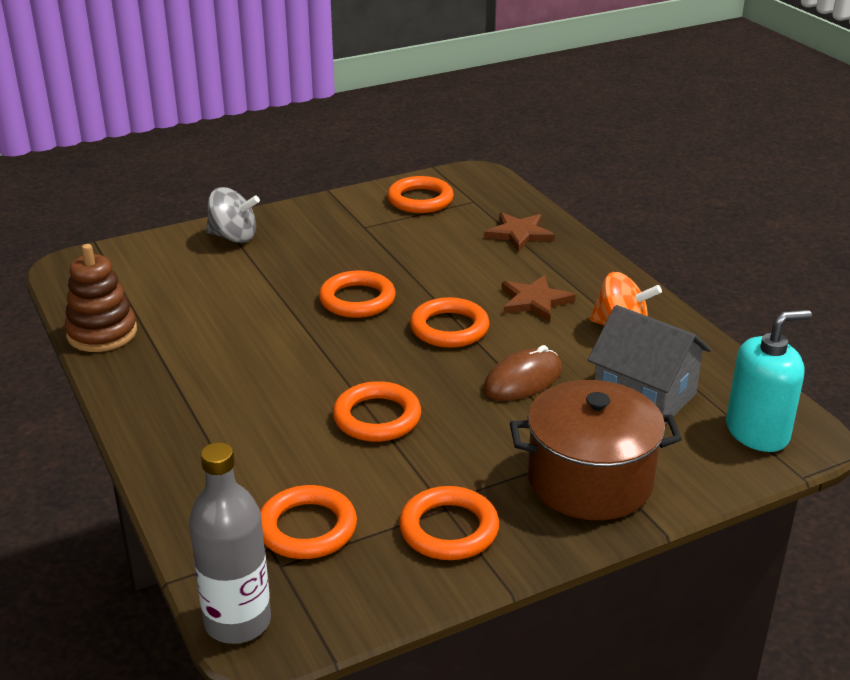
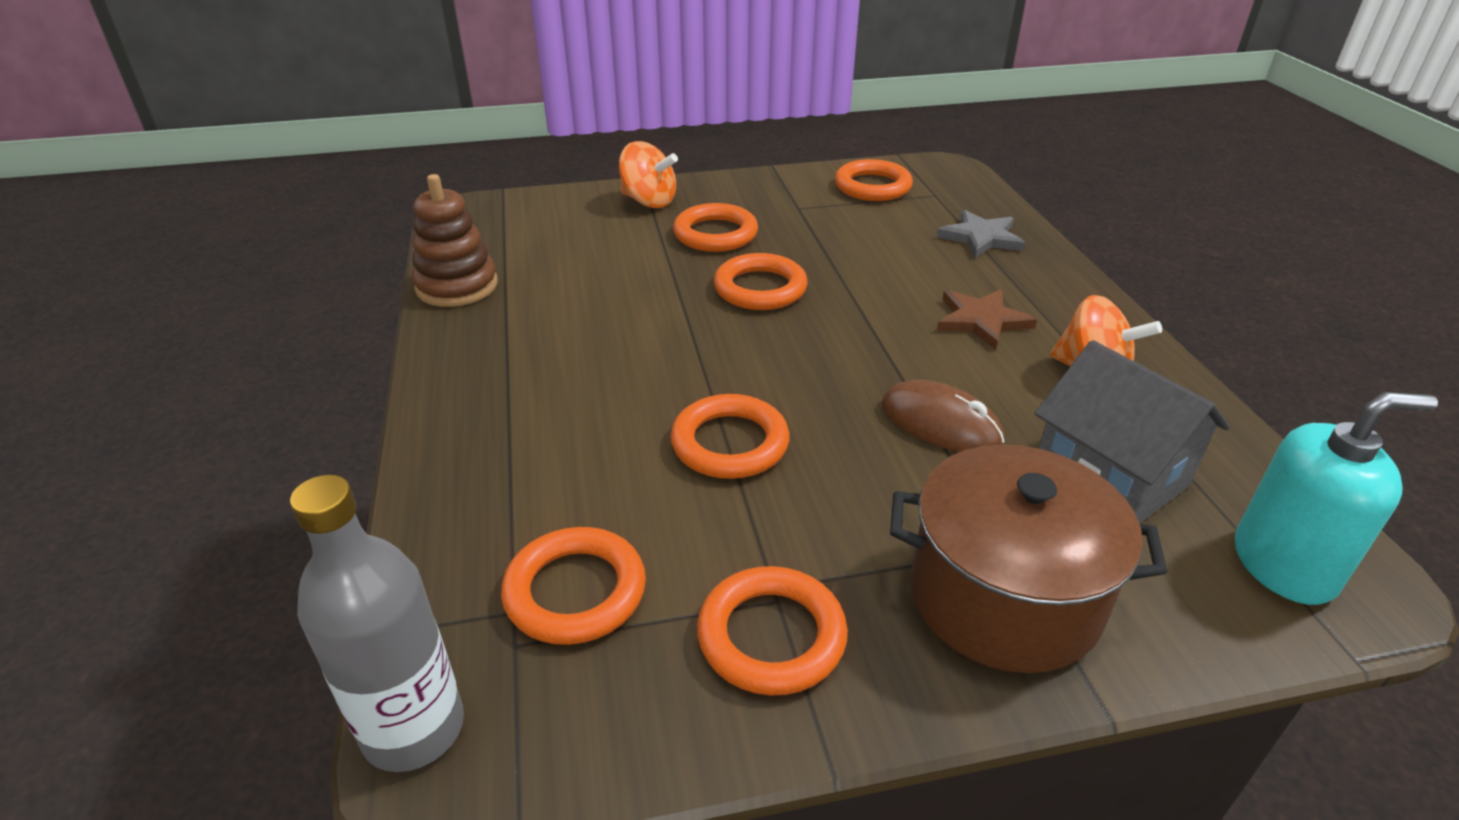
camera: 15 degrees right, 5 degrees up
(233, 237) = (649, 201): grey spinning top -> orange spinning top
(449, 328) = (861, 339): orange ring -> orange ring (715, 234)
(519, 234) = (981, 237): brown star -> grey star
(523, 380) = (940, 423): brown mouse -> brown mouse turned 60 degrees clockwise

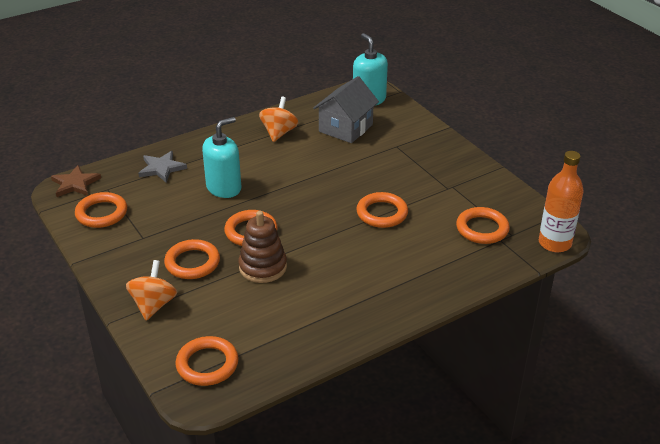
camera: 110 degrees left, 0 degrees up
(414, 729) = (554, 243): grey bottle -> orange bottle
(457, 286) = (304, 351): brown stacking toy -> brown stacking toy (263, 267)
(771, 636) = (467, 184): orange ring -> orange ring (207, 364)
(901, 282) = (224, 188): none -> turquoise soap dispenser
(940, 423) = (336, 165): brown mouse -> none
(981, 321) = (250, 162): brown star -> brown star (75, 184)
(1004, 597) = (418, 145): brown pot -> none

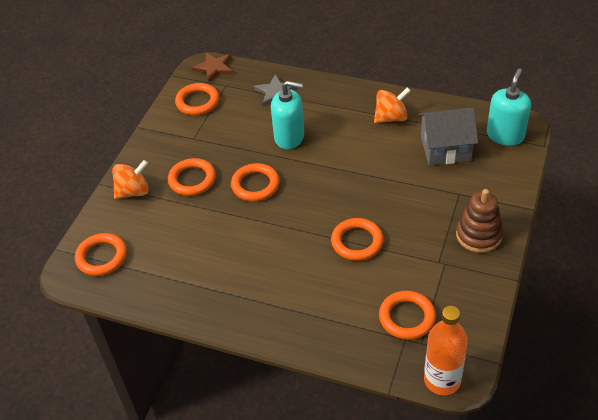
camera: 55 degrees right, 10 degrees up
(263, 267) = (223, 218): brown stacking toy -> brown stacking toy (478, 235)

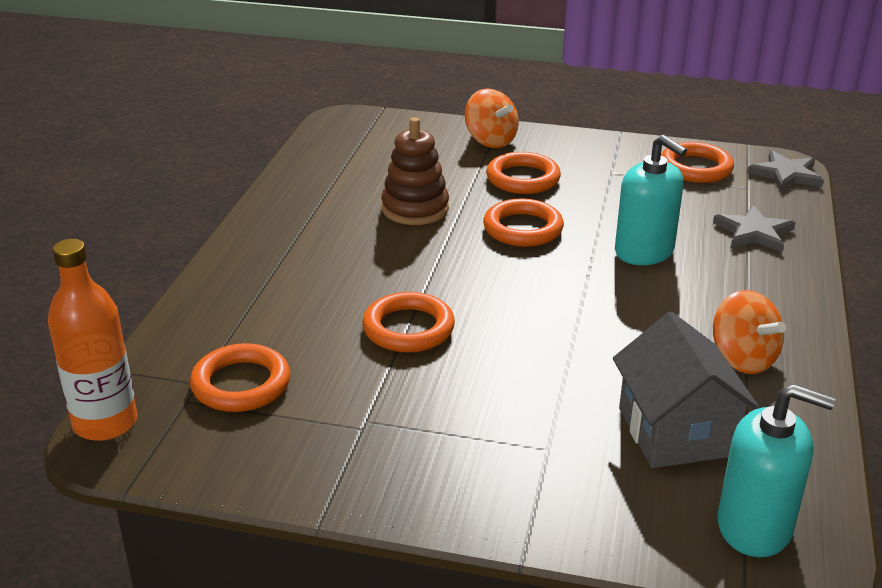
camera: 80 degrees right, 15 degrees down
(102, 257) = (371, 134): orange ring -> none
(214, 68) = (786, 174): brown star -> grey star
(289, 137) = (644, 252): turquoise soap dispenser -> turquoise soap dispenser turned 45 degrees counterclockwise
(478, 235) = (435, 474): brown stacking toy -> brown stacking toy (415, 209)

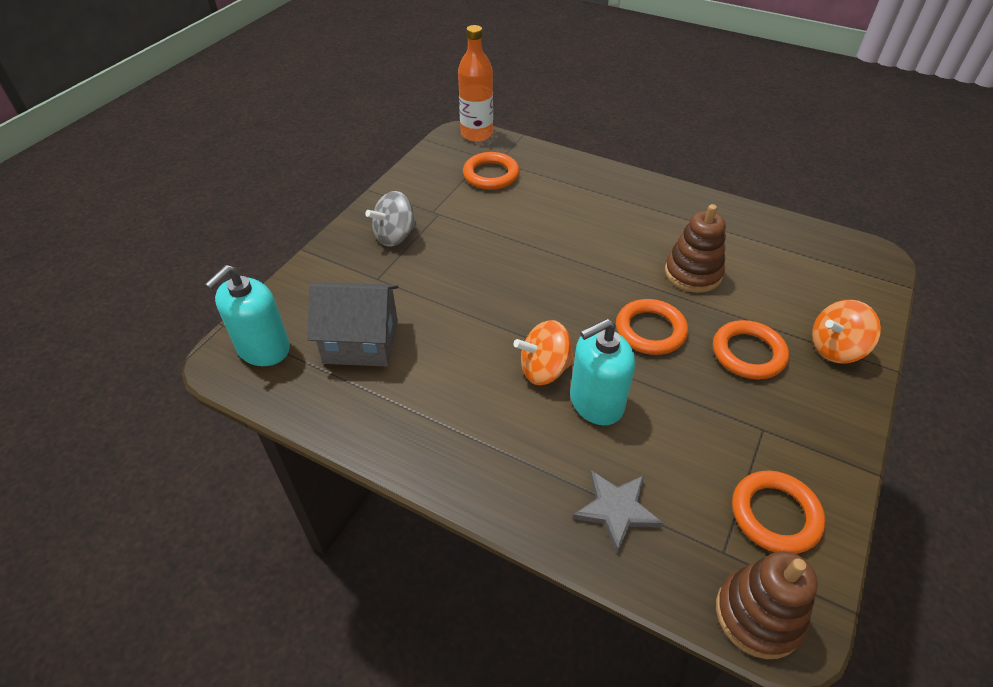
camera: 105 degrees right, 15 degrees up
(408, 328) = (523, 243): orange ring -> none
(441, 455) = (395, 236): none -> grey spinning top
(742, 359) = (419, 410): orange spinning top -> orange spinning top (544, 369)
(786, 174) = (758, 615): grey star -> brown stacking toy

